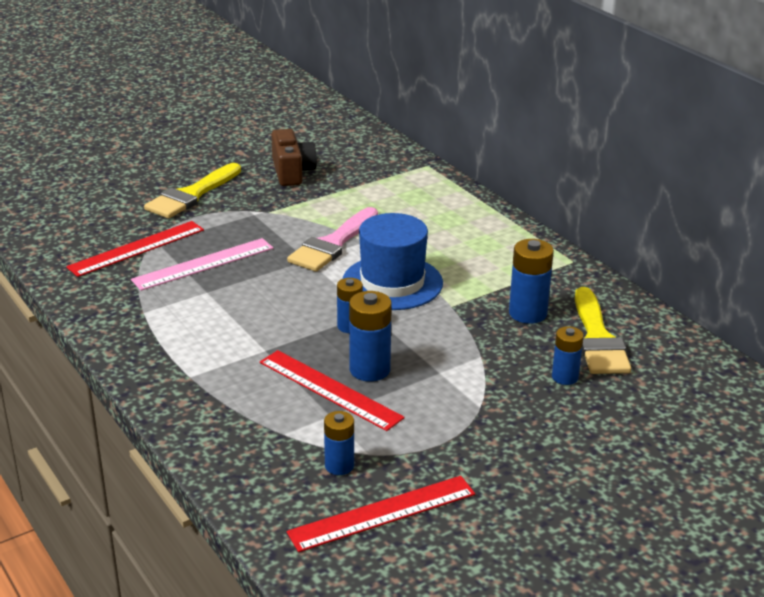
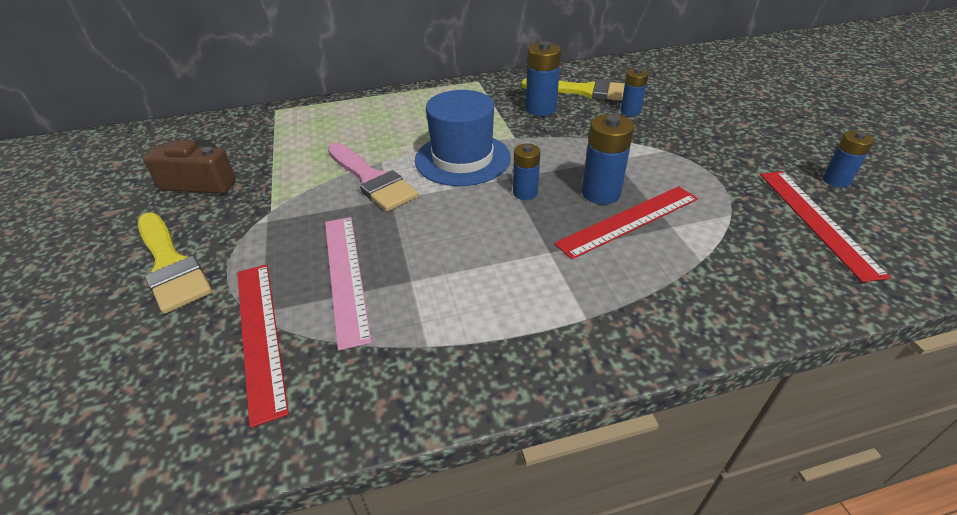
camera: 70 degrees left, 10 degrees up
(339, 466) = (751, 234): blue battery -> blue battery (836, 180)

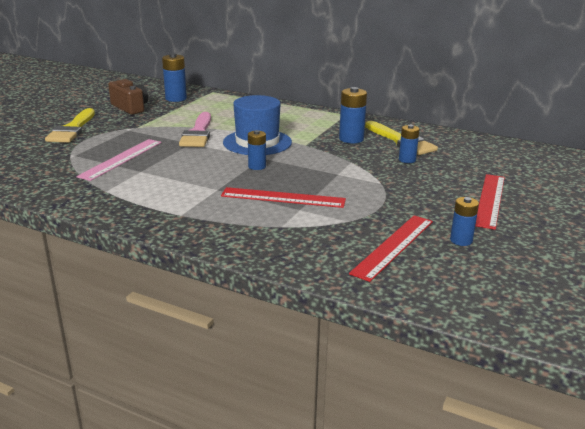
camera: 40 degrees right, 15 degrees down
(260, 335) = (62, 161): red ruler -> red ruler (490, 200)
(601, 193) = (295, 183): blue battery -> blue battery (176, 98)

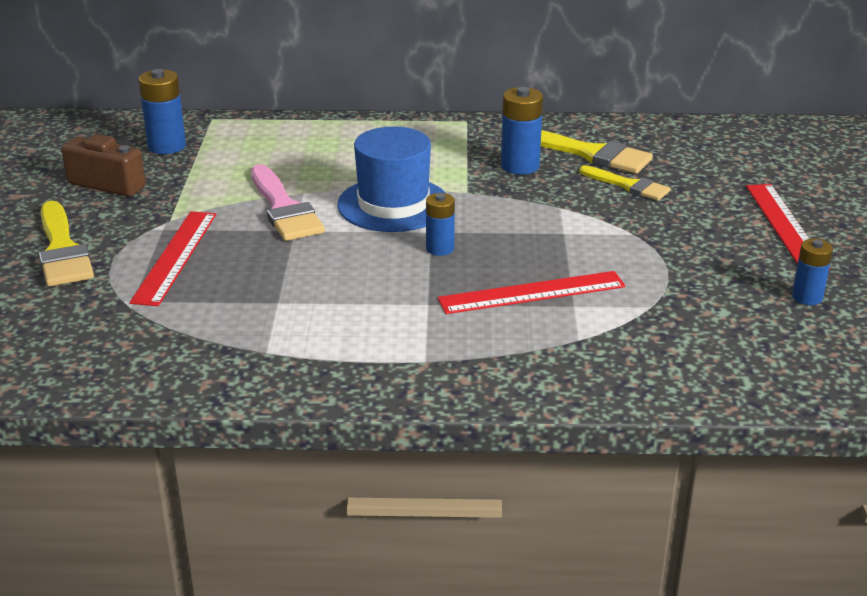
camera: 25 degrees left, 5 degrees up
(121, 159) = (218, 287): pink ruler -> none
(393, 246) = (741, 329): red ruler -> red ruler (175, 256)
(407, 160) = (628, 185): blue battery -> yellow brush

